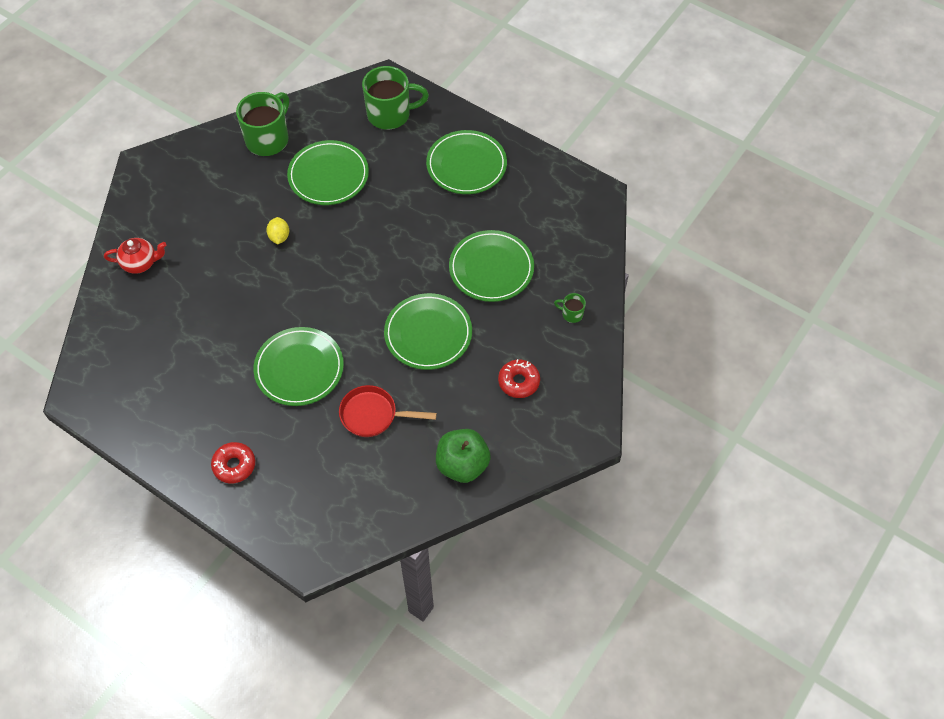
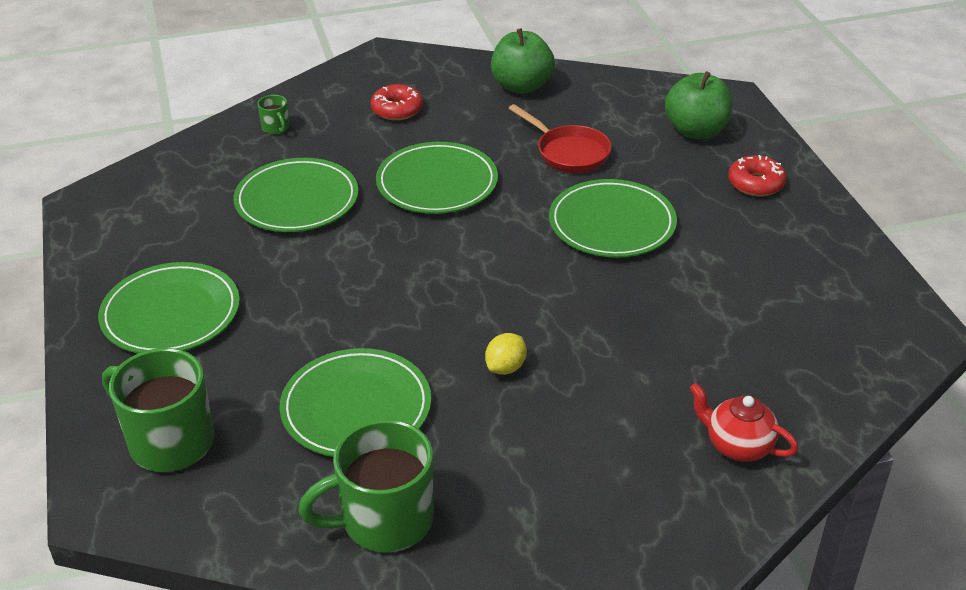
camera: 140 degrees left, 20 degrees down
(307, 497) = (696, 131): none -> green apple

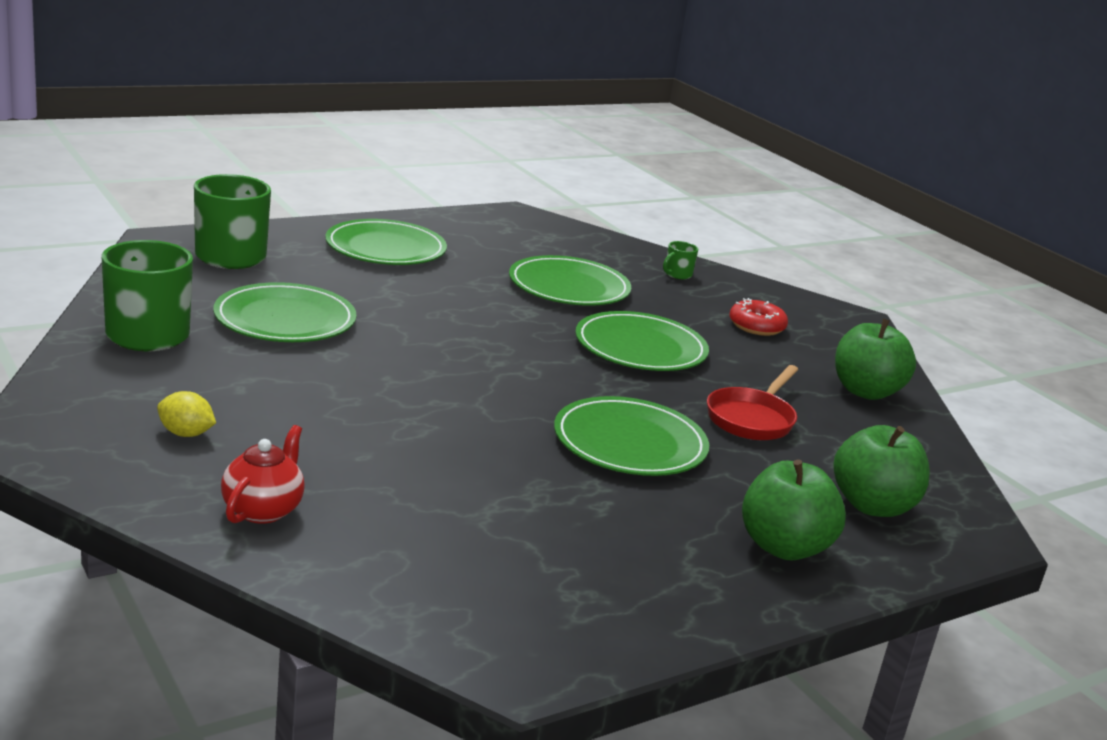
camera: 70 degrees right, 15 degrees down
(506, 367) = (358, 384): yellow lemon -> yellow lemon (186, 434)
(755, 183) = (783, 547): red donut -> green apple

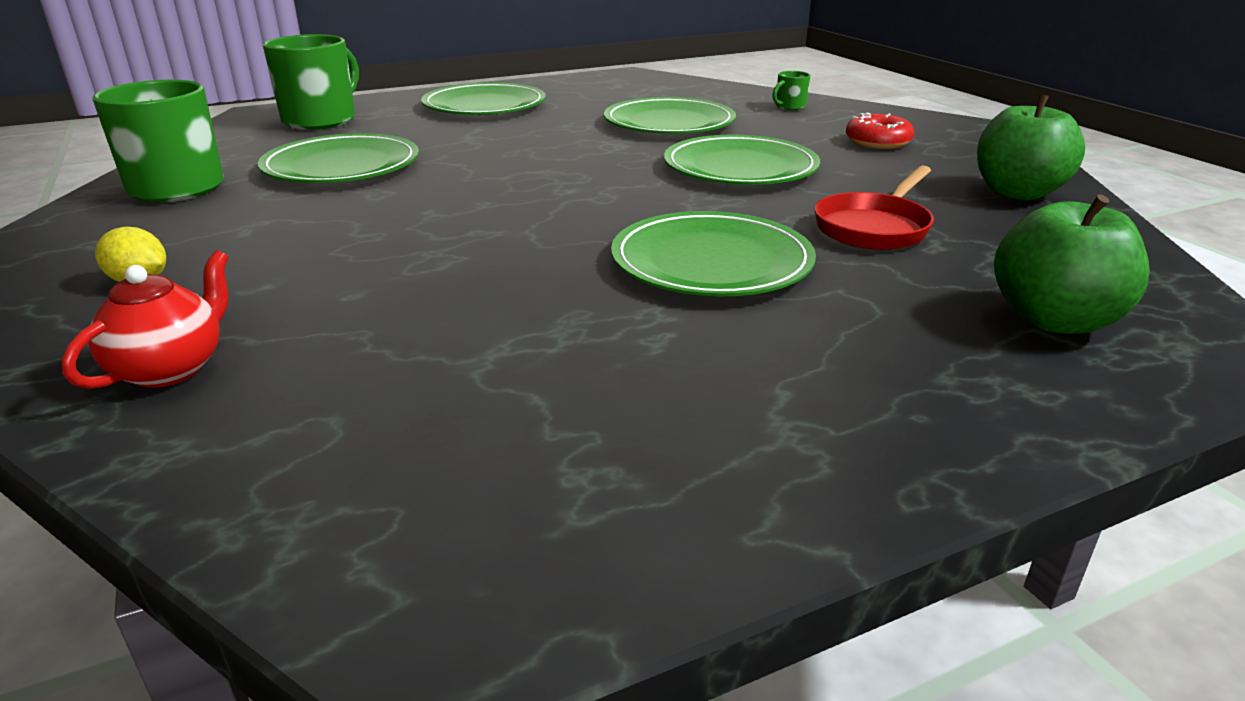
camera: 10 degrees right, 5 degrees up
(783, 547) = (927, 384): green apple -> none

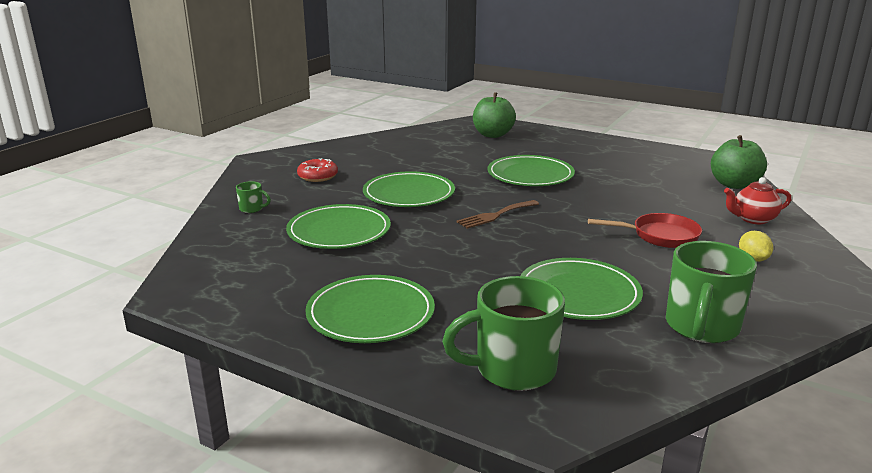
camera: 125 degrees left, 5 degrees down
(587, 189) = (495, 215): none -> brown fork
(874, 227) = (451, 160): red pan -> red pan (660, 236)
(1017, 193) = (371, 147): green apple -> green apple (734, 184)

